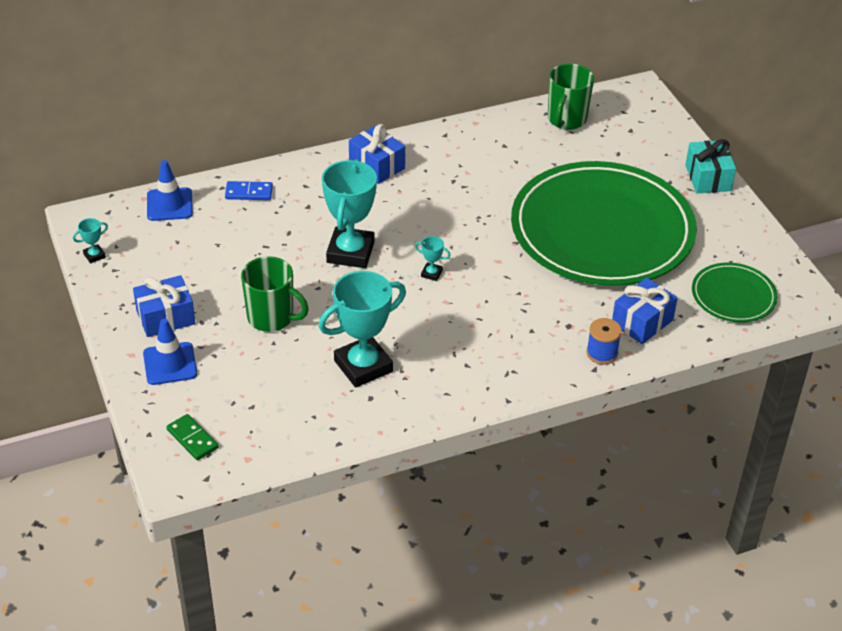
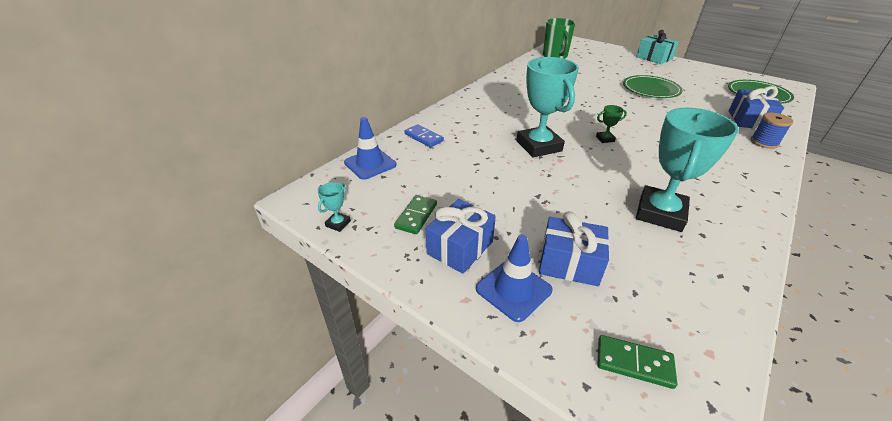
camera: 30 degrees left, 5 degrees down
(159, 276) = (416, 216): none -> green domino
(249, 193) = (423, 137): blue domino -> blue domino turned 75 degrees clockwise
(272, 318) = (546, 209): green mug -> none
(377, 166) = (488, 99): blue gift -> blue gift (569, 263)
(431, 273) = (605, 139): turquoise trophy -> green trophy
(602, 230) = (650, 89): green plate -> green plate, size x0.44

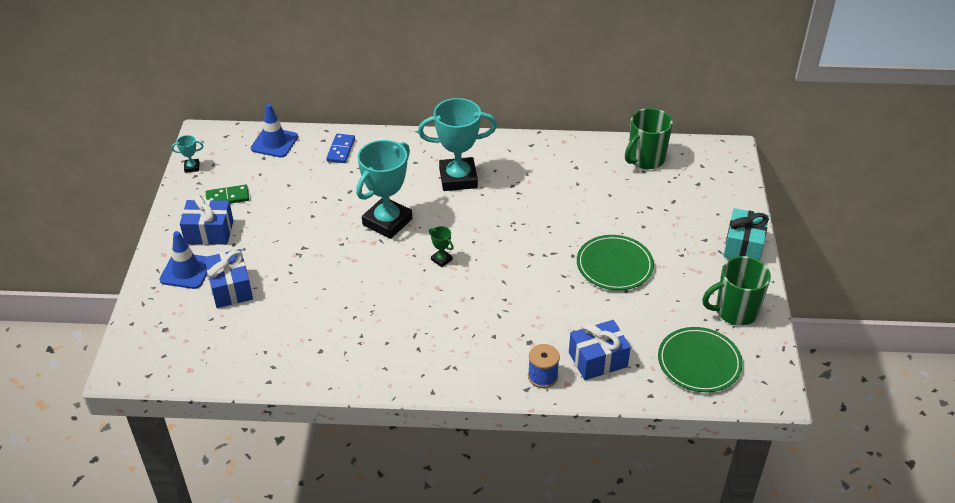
camera: 55 degrees right, 5 degrees up
(634, 363) = (160, 338): green domino -> none
(660, 213) = (332, 321): turquoise trophy -> turquoise trophy (458, 178)
(712, 74) = (735, 311): none -> green mug

